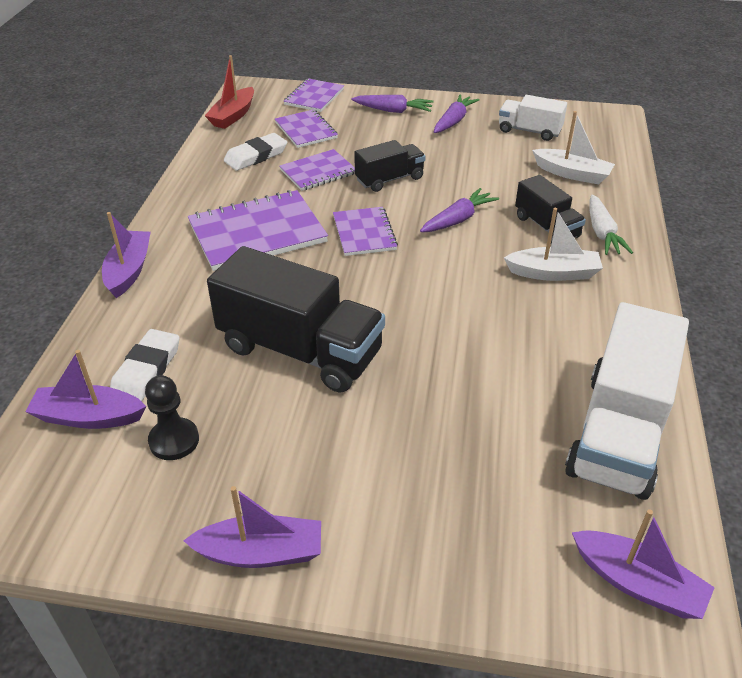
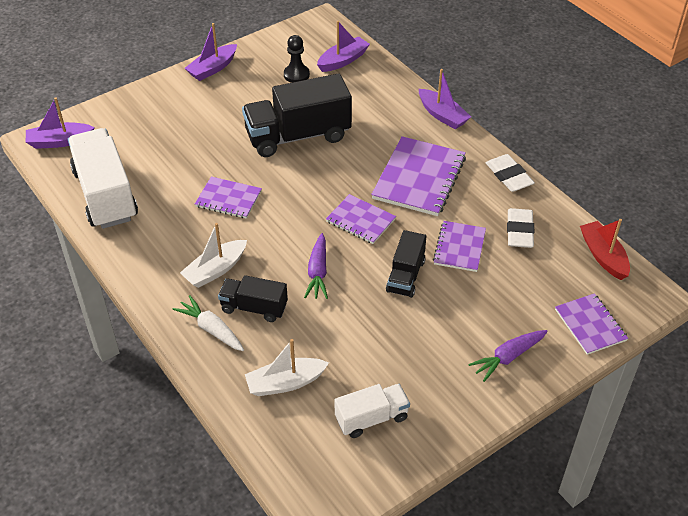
camera: 135 degrees right, 5 degrees up
(146, 370) = (351, 87): white eraser -> white eraser (509, 176)
(306, 130) = (531, 281): purple notebook -> purple notebook (228, 199)
(453, 121) = (445, 382): purple carrot -> none

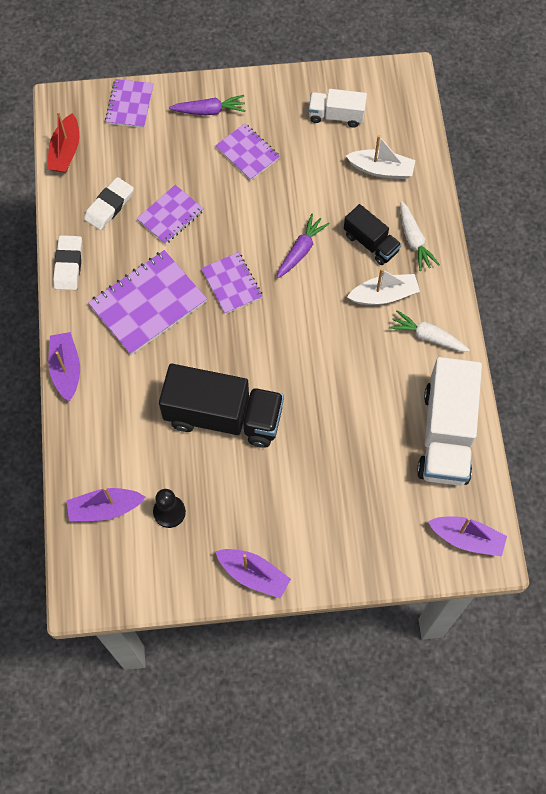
camera: 150 degrees left, 20 degrees up
(156, 255) = (428, 336): none -> white carrot
(213, 68) = (253, 575): purple boat -> purple boat turned 45 degrees clockwise
(228, 199) = (333, 369): purple notebook -> purple notebook (247, 153)
(405, 276) = (233, 212): black truck -> none

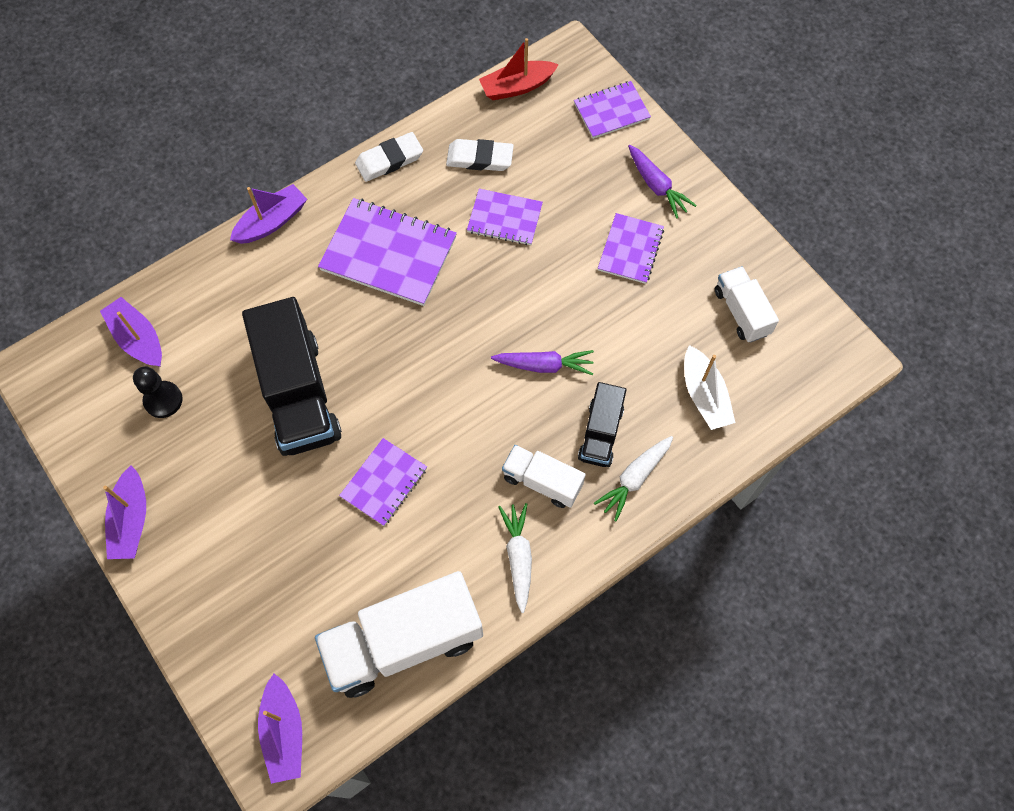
camera: 60 degrees right, 0 degrees up
(232, 284) = (460, 319): purple notebook -> purple notebook (384, 482)
(384, 295) = (542, 481): white boat -> white truck

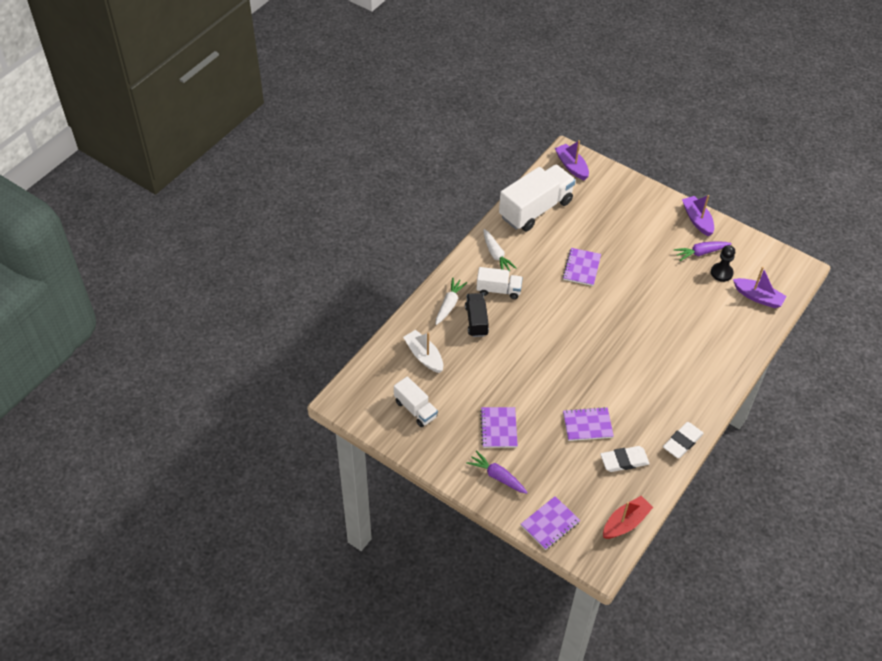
camera: 160 degrees right, 15 degrees down
(272, 222) = (730, 381): purple boat -> none
(298, 394) = (652, 295): black truck -> none
(388, 254) = (647, 382): purple notebook -> none
(544, 365) = (523, 346): purple carrot -> purple carrot (701, 253)

